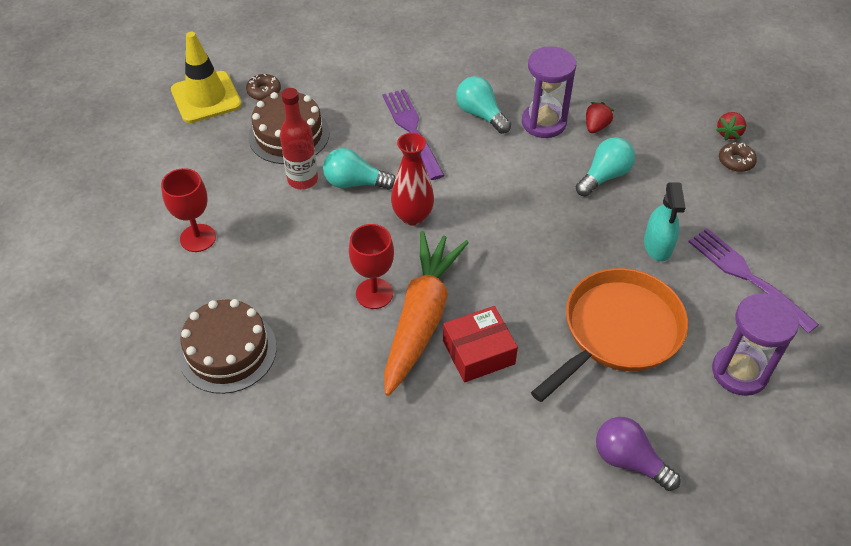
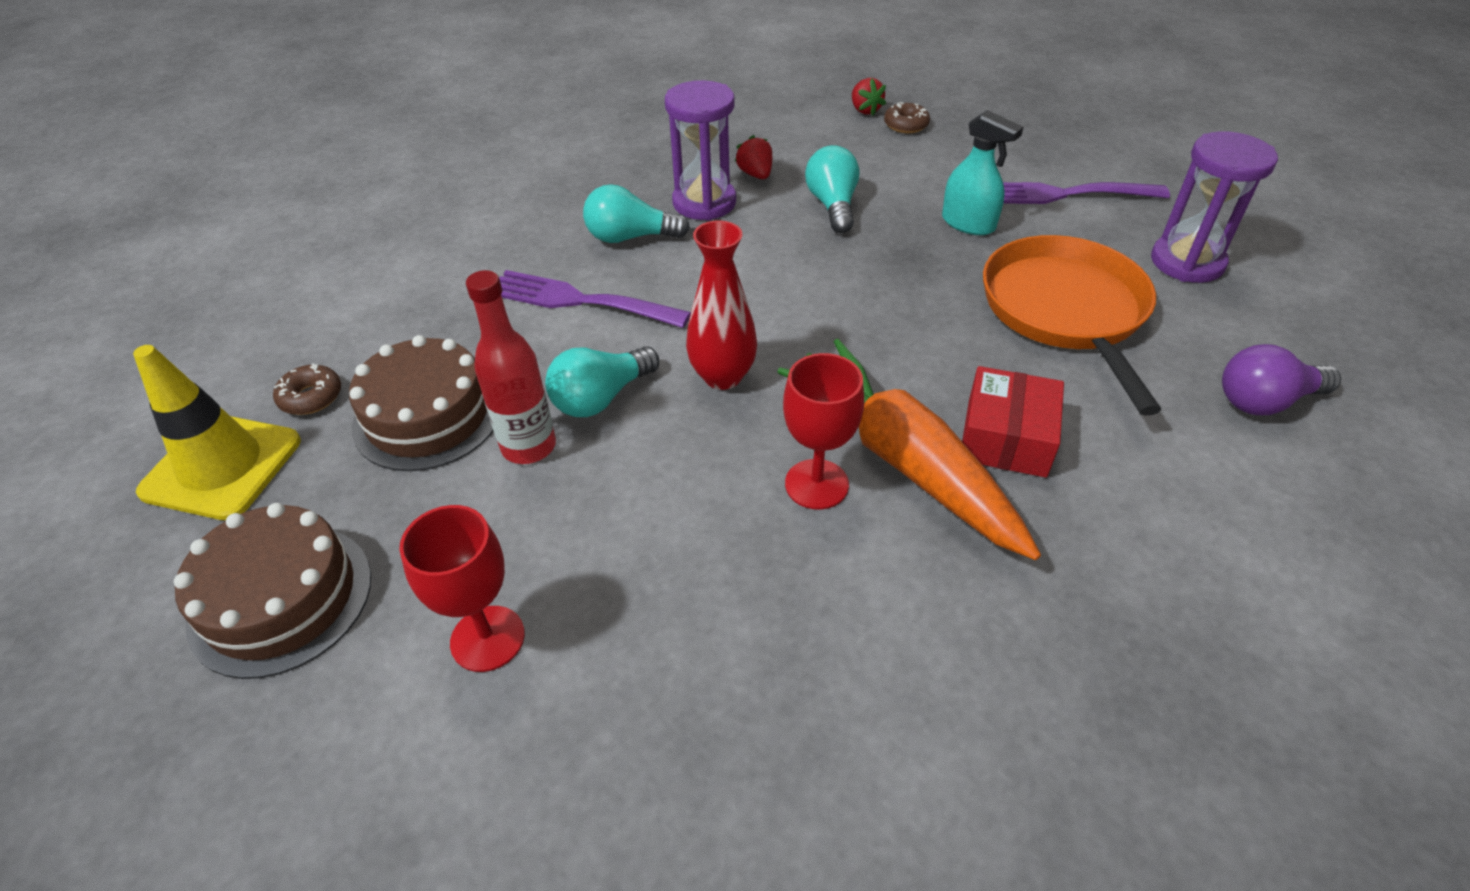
camera: 50 degrees left, 5 degrees down
(228, 351) = (765, 729): brown cake -> brown cake (281, 598)

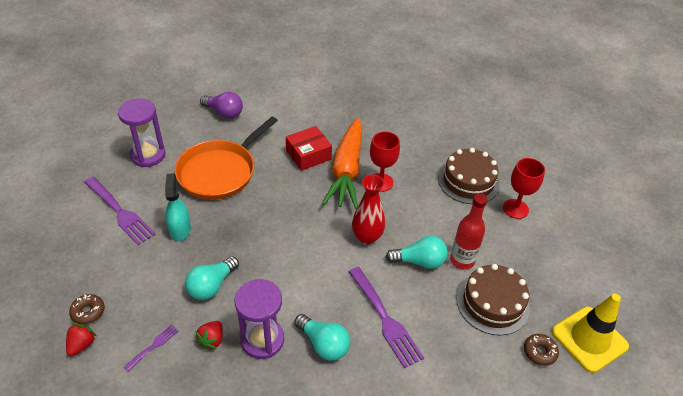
camera: 140 degrees left, 0 degrees up
(281, 598) = (577, 263): brown cake -> brown cake (468, 181)
(803, 142) = (153, 346): none -> purple fork

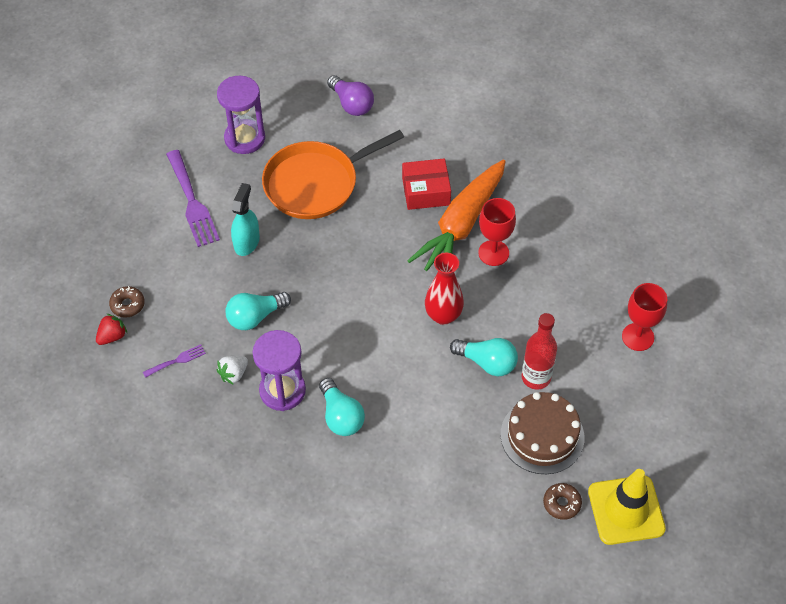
camera: 25 degrees right, 10 degrees up
(212, 340) = (234, 374): red strawberry -> white strawberry
(385, 319) = (416, 413): purple fork -> none
(468, 181) = (601, 284): brown cake -> none

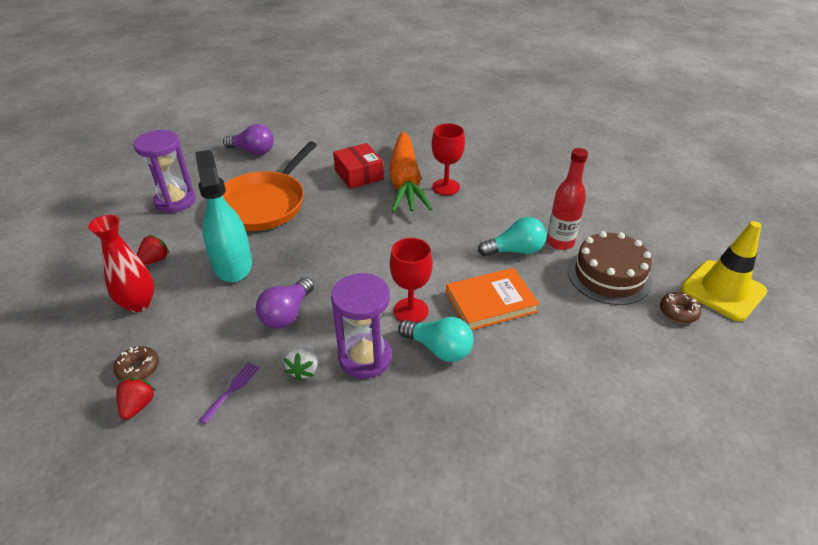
camera: 35 degrees left, 15 degrees down
(192, 202) = (155, 260): purple fork -> red strawberry
(246, 242) = (232, 265): turquoise spray bottle -> turquoise spray bottle, size x1.52
(255, 317) = (287, 314): turquoise light bulb -> purple light bulb
(417, 400) = (490, 302): none -> orange book
(426, 191) = (359, 174): red box -> red box turned 75 degrees counterclockwise
(443, 315) = (449, 238): red vase -> red vase (138, 304)
(638, 337) = (595, 188): red goblet -> red goblet (410, 311)

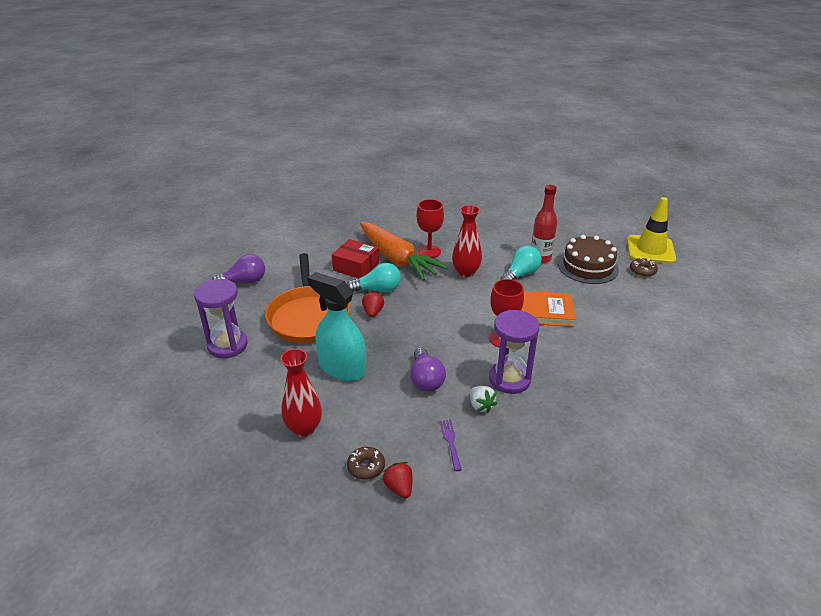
camera: 35 degrees left, 5 degrees down
(155, 260) = (273, 393): red strawberry -> red strawberry (373, 312)
(439, 349) = (545, 352): turquoise light bulb -> turquoise light bulb (378, 289)
(457, 223) = (466, 272): none -> red vase
(490, 302) = (542, 311): orange book -> orange book turned 60 degrees clockwise

